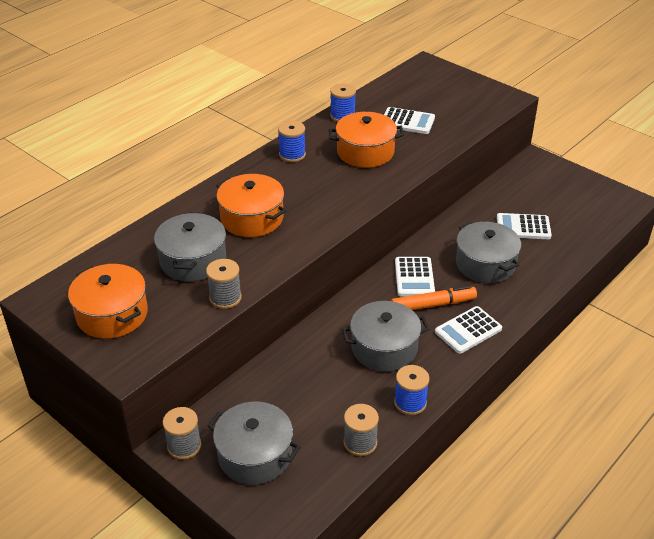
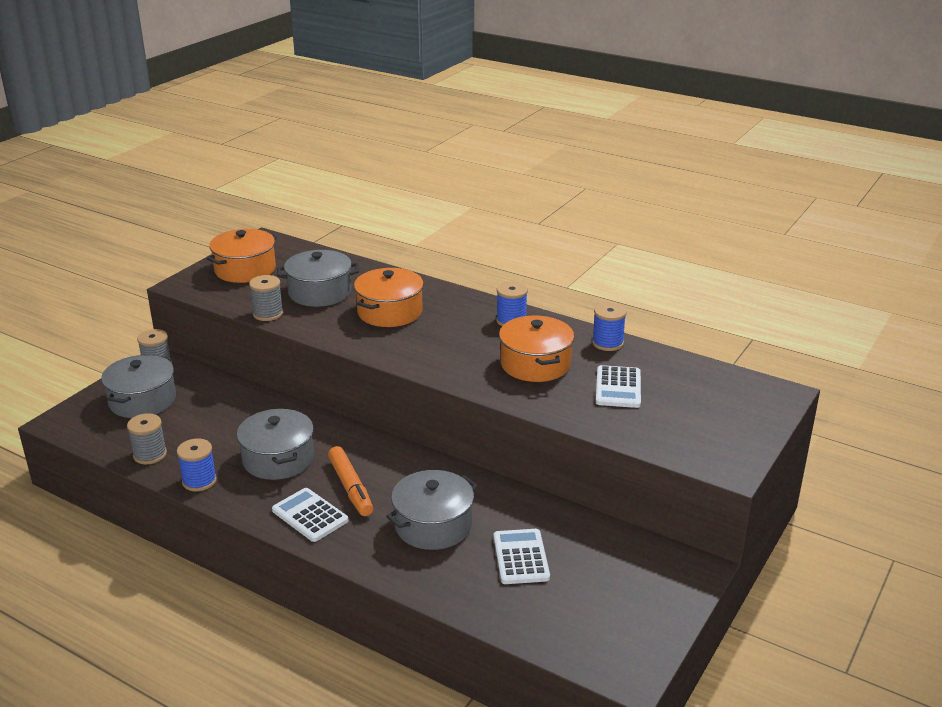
camera: 80 degrees right, 10 degrees down
(414, 277) = (396, 471): white calculator -> none

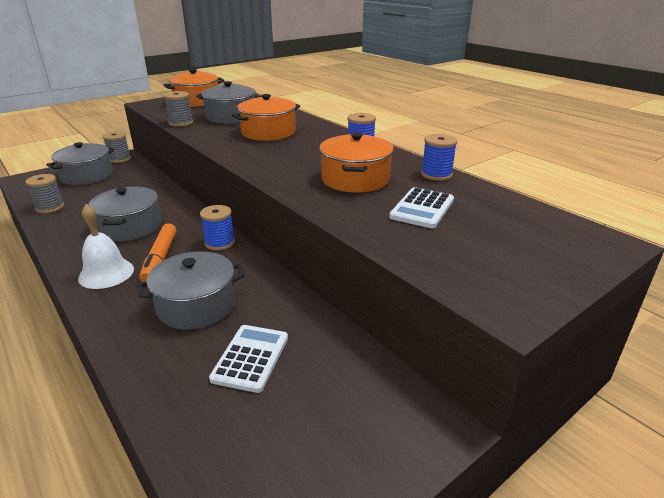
camera: 20 degrees right, 0 degrees up
(199, 481) = (59, 231): blue spool -> blue spool (219, 243)
(310, 515) = (106, 273): white calculator -> white bell

